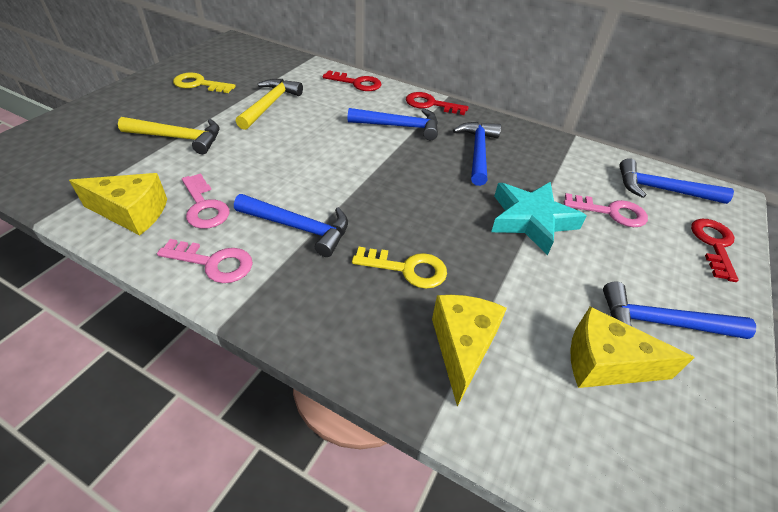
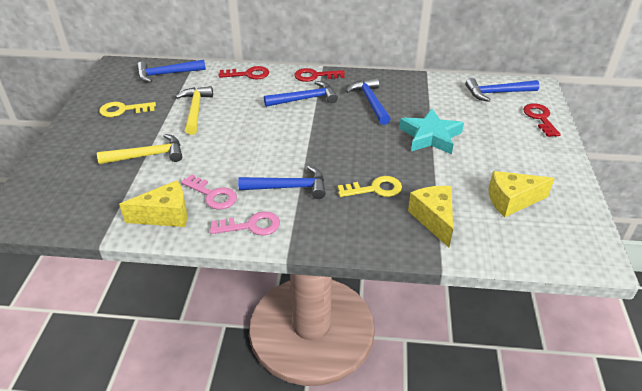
camera: 20 degrees left, 5 degrees down
(611, 212) = (474, 116): pink key -> none
(662, 323) = (531, 170): blue hammer -> blue hammer (167, 74)

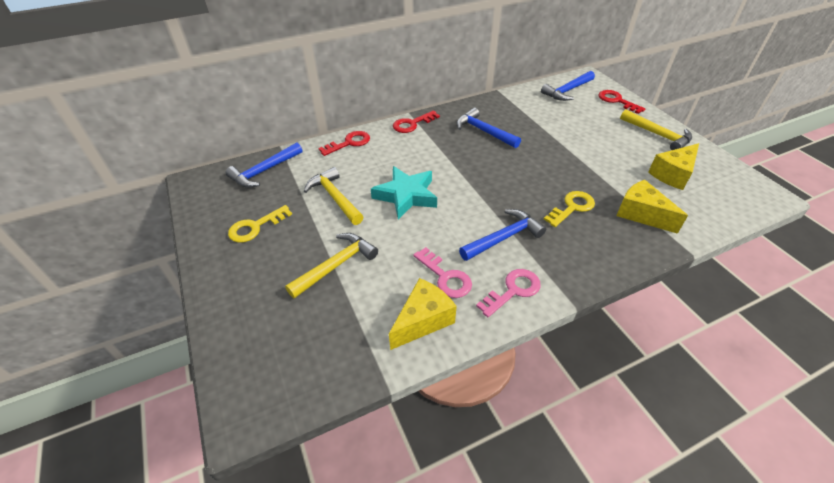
camera: 30 degrees left, 5 degrees up
(212, 195) = (445, 277): pink key -> pink key turned 45 degrees clockwise
(304, 99) = (426, 148): blue hammer -> none
(430, 136) = (561, 144): turquoise star -> turquoise star (406, 196)
(544, 162) = (657, 135): none -> yellow hammer

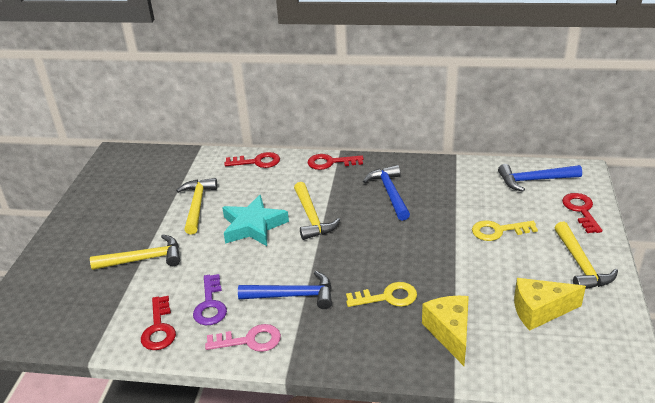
camera: 35 degrees right, 10 degrees down
(255, 227) = (120, 206): yellow key -> yellow key (498, 231)
(264, 171) = (169, 163): blue hammer -> none
(423, 320) = (159, 328): yellow cheese -> red key
(445, 277) = (210, 305): pink key -> purple key
(446, 171) = (311, 217): none -> yellow hammer

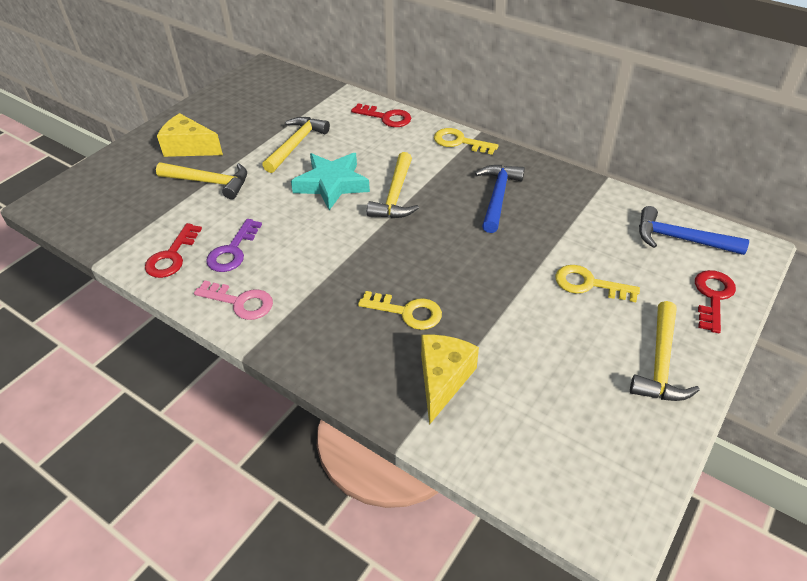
camera: 25 degrees right, 10 degrees up
(293, 295) = (314, 272): blue hammer -> none
(330, 162) = (460, 142): red key -> yellow key
(540, 311) = (565, 398): yellow cheese -> yellow cheese (189, 148)

